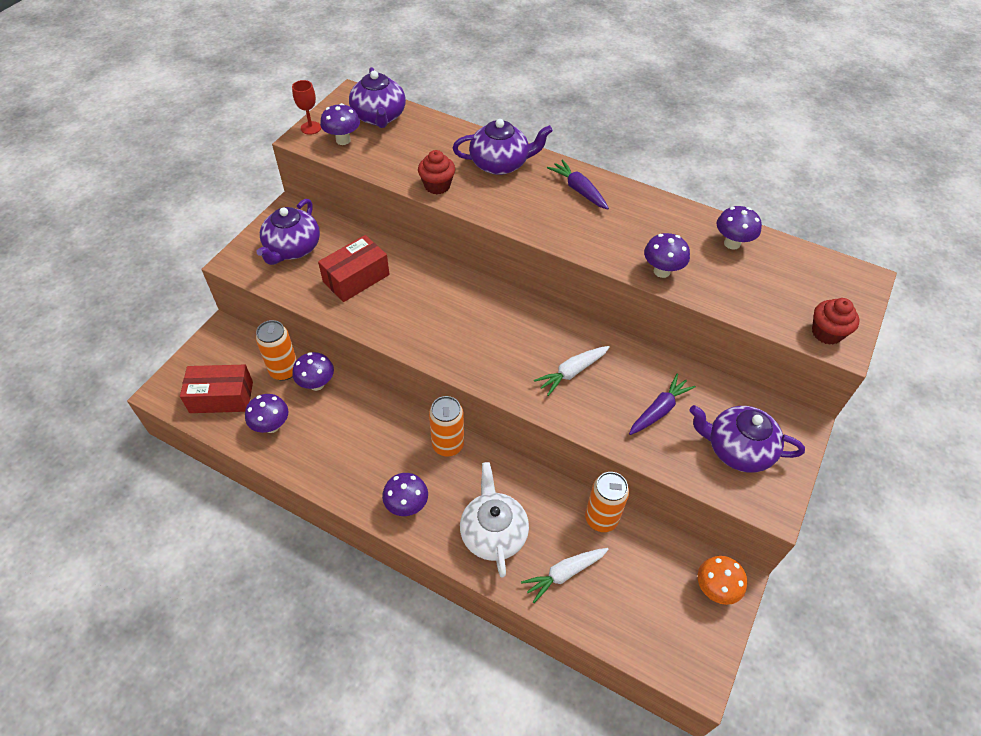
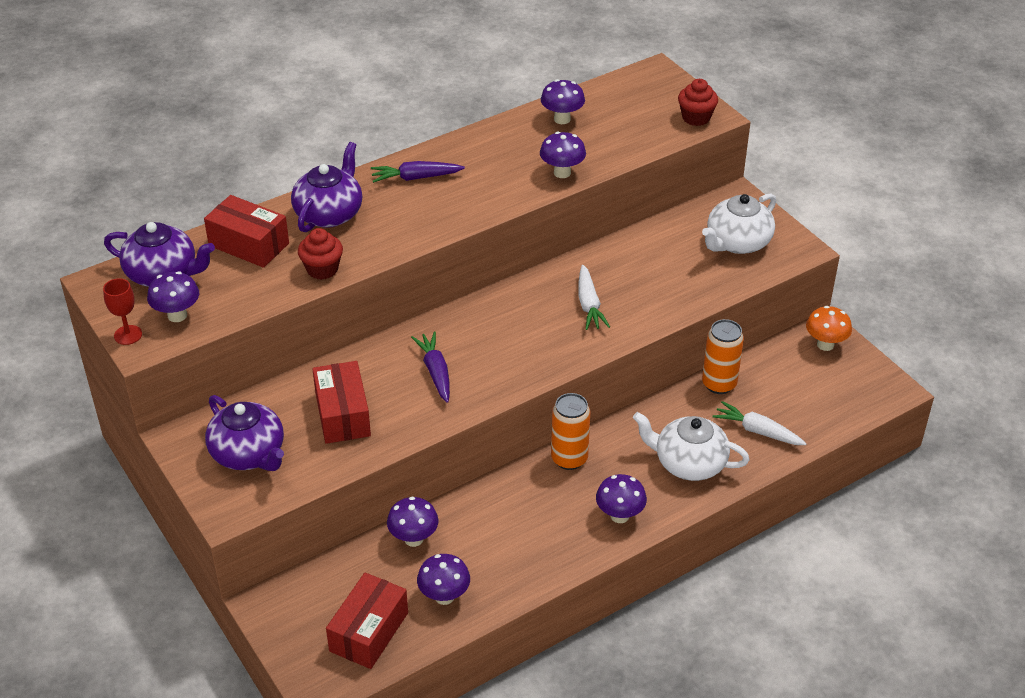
camera: 60 degrees left, 10 degrees down
(284, 370) = (372, 562): orange can -> none
(437, 140) = (249, 244): none -> red box
(564, 573) = (758, 431): white carrot -> white carrot turned 120 degrees clockwise
(659, 410) = (668, 269): purple carrot -> purple carrot (435, 372)
(737, 449) = (737, 243): purple teapot -> white teapot

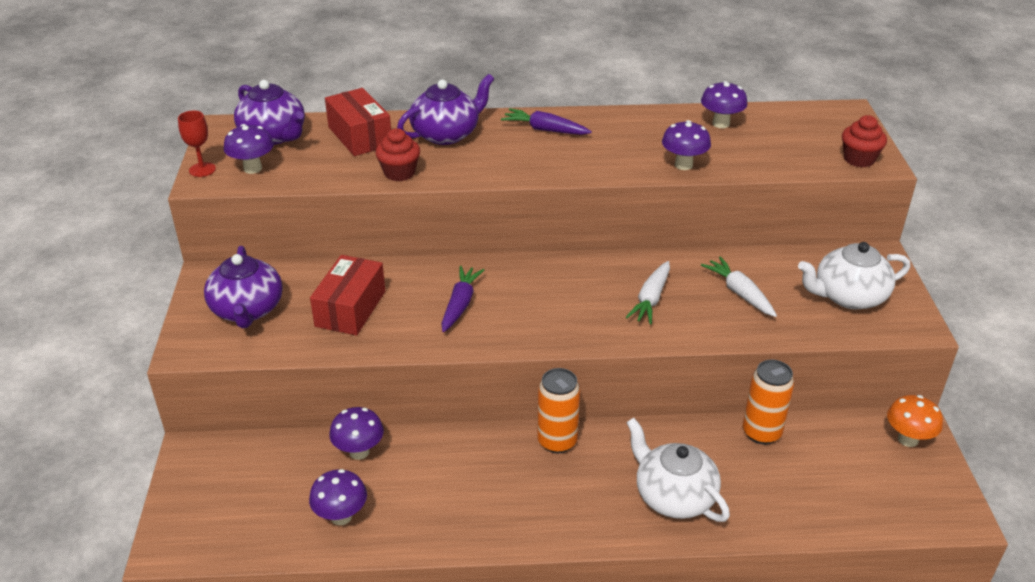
camera: 30 degrees right, 5 degrees down
(369, 632) = (251, 517): red box -> none
(619, 516) = (564, 516): purple mushroom -> none
(758, 431) = (771, 495): white carrot -> white carrot (740, 293)

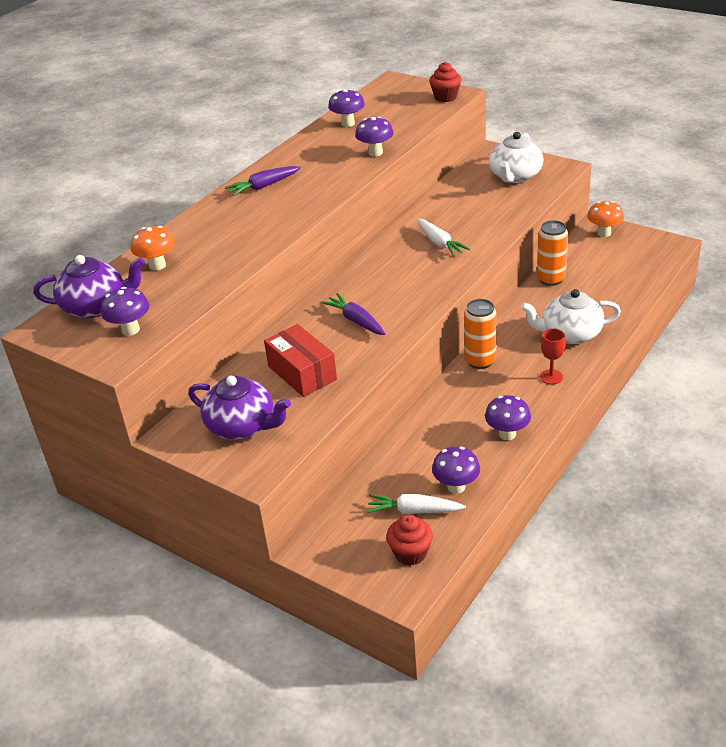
camera: 50 degrees left, 0 degrees up
(202, 170) = (95, 357): red goblet -> red goblet (551, 377)
(359, 452) = (400, 456): purple mushroom -> purple mushroom (507, 434)
(360, 136) = (157, 265): red box -> orange mushroom
(399, 173) = (234, 263): red cupcake -> red cupcake (410, 553)
(446, 134) = (211, 227): purple teapot -> none
(740, 293) = (471, 210): white carrot -> white carrot (414, 511)

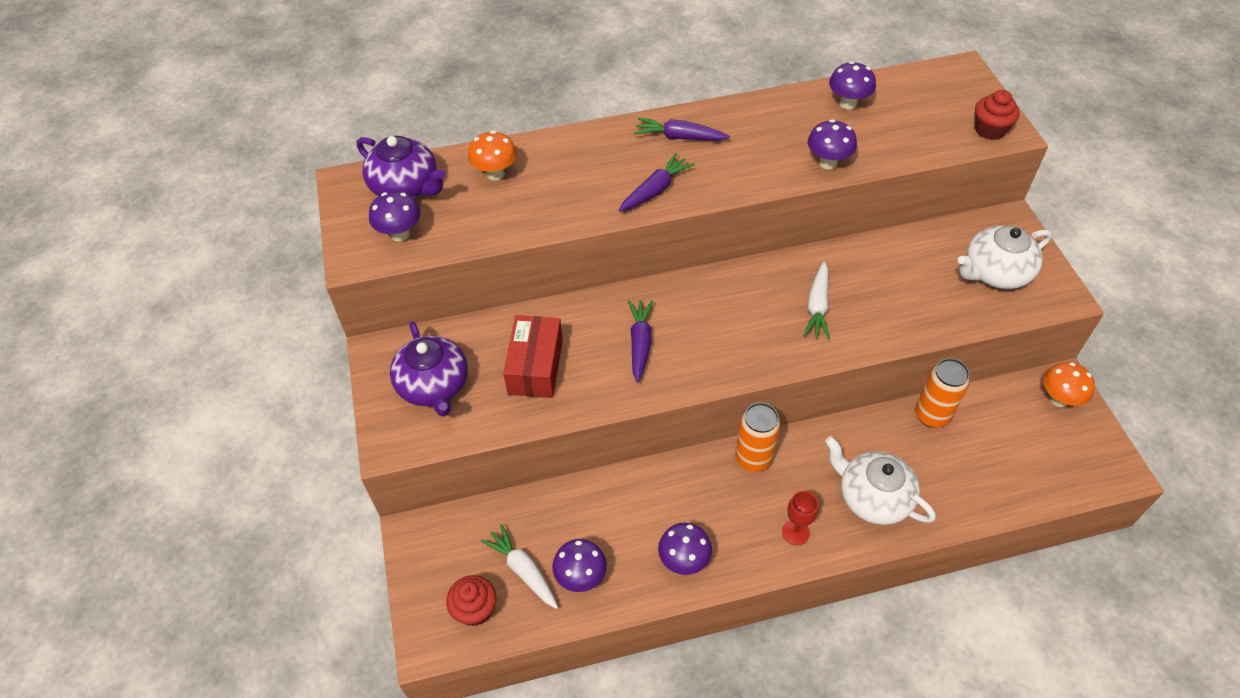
camera: 40 degrees right, 15 degrees up
(285, 216) = (655, 190): none -> purple carrot

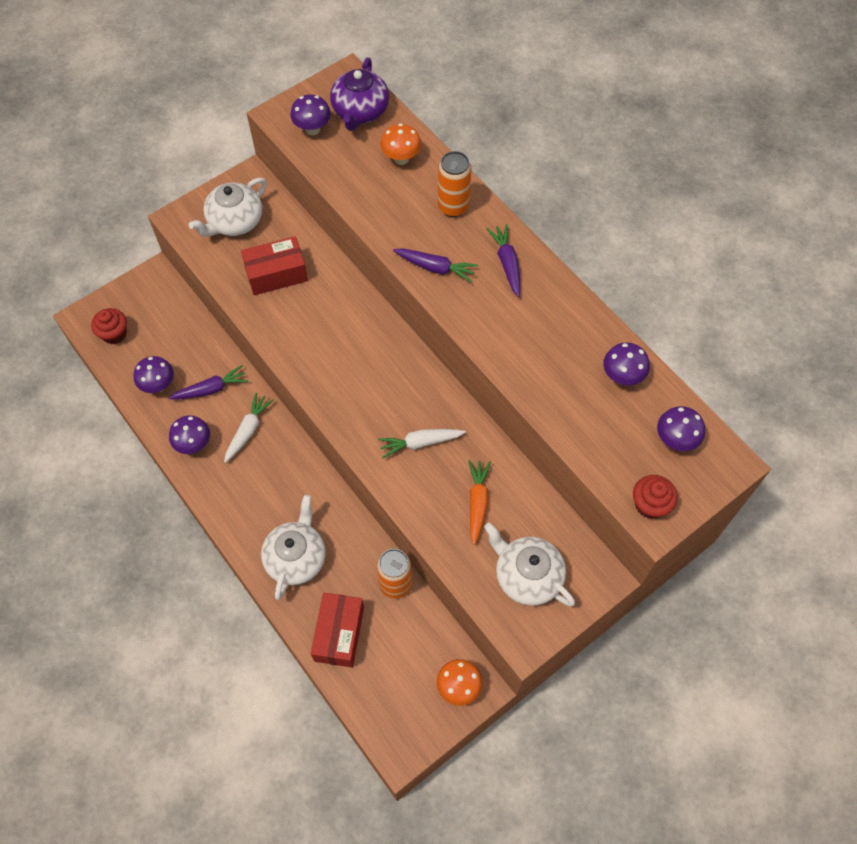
camera: 65 degrees right, 10 degrees up
(434, 386) = (234, 222): purple teapot -> white teapot
(523, 570) = (151, 349): white carrot -> white carrot (248, 430)
(640, 344) = (326, 331): purple carrot -> purple carrot (211, 389)
(753, 458) = (298, 462): orange can -> orange can (453, 207)
(795, 532) = (244, 511): red goblet -> none
(828, 163) = (532, 381): purple mushroom -> purple mushroom (675, 440)
(904, 283) = (477, 503): none -> orange carrot
(976, 485) = (339, 634): none -> red box

